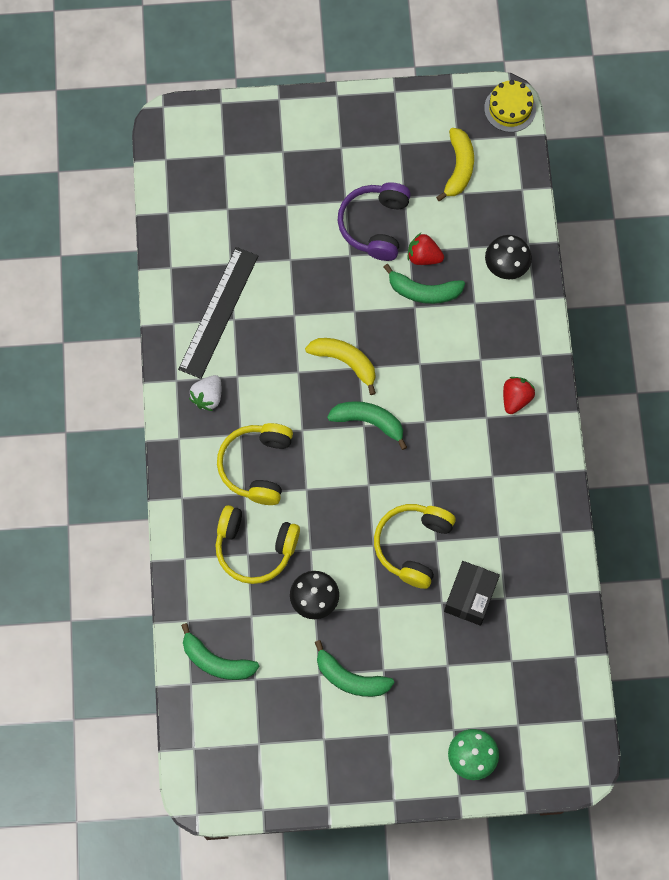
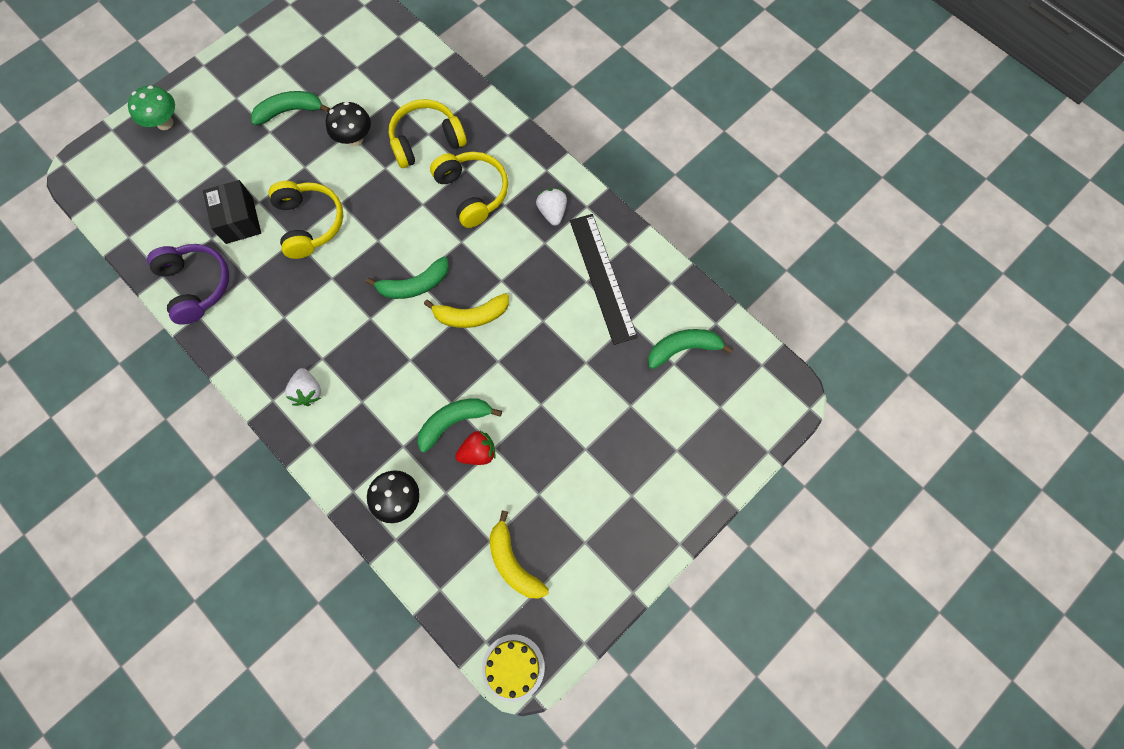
camera: 140 degrees right, 0 degrees up
(216, 661) = (392, 59): green banana -> green banana (683, 349)
(375, 225) = (542, 447): purple headphones -> purple headphones (196, 285)
(516, 398) = (308, 392): red strawberry -> white strawberry

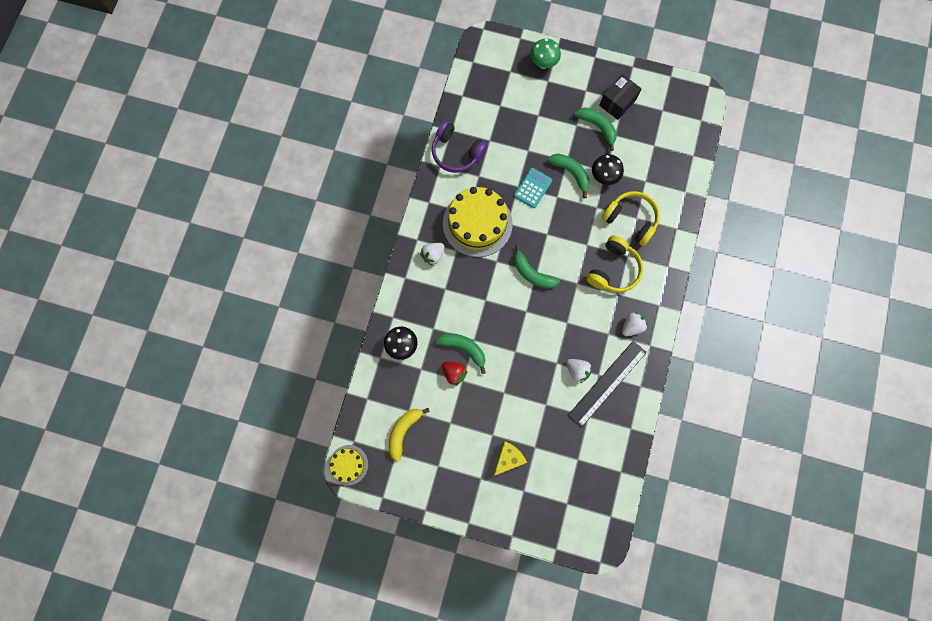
camera: 60 degrees right, 5 degrees up
(196, 285) = (456, 152): purple headphones -> purple headphones turned 90 degrees clockwise
(239, 220) = (510, 148): black box -> black box (617, 102)
(306, 313) = (477, 223): none -> yellow cake
(309, 223) = (533, 188): yellow headphones -> turquoise calculator
(471, 315) = (533, 318): yellow banana -> none
(567, 302) = (577, 371): none -> white strawberry
(626, 446) = (508, 458): none -> yellow cheese
(683, 349) = (591, 460): green banana -> green banana (571, 173)

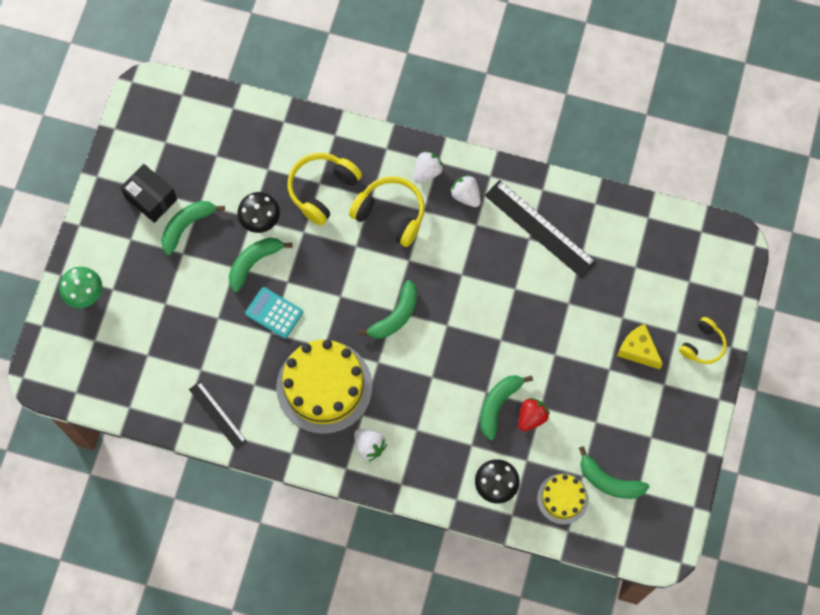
camera: 90 degrees left, 5 degrees down
(348, 465) = (655, 552): yellow cake -> yellow cake (562, 498)
(404, 431) = (609, 481): yellow banana -> green banana
(456, 152) = (217, 415): purple headphones -> black ruler
(513, 512) = (702, 345): none -> yellow headphones
(577, 371) = (524, 263): white strawberry -> white strawberry (427, 172)

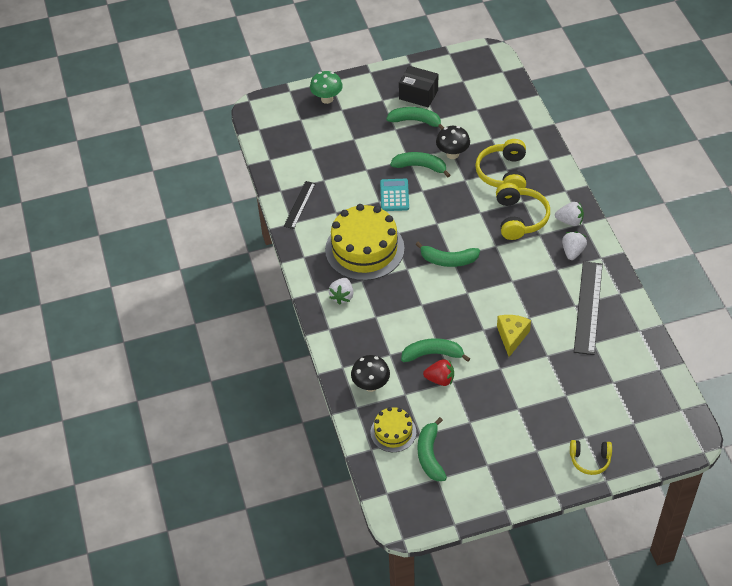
camera: 60 degrees right, 20 degrees down
(151, 198) = (418, 94): black box -> black box turned 75 degrees counterclockwise
(322, 190) = (503, 173): yellow headphones -> yellow headphones turned 90 degrees counterclockwise
(638, 350) = (548, 419): yellow cheese -> yellow cheese (512, 337)

